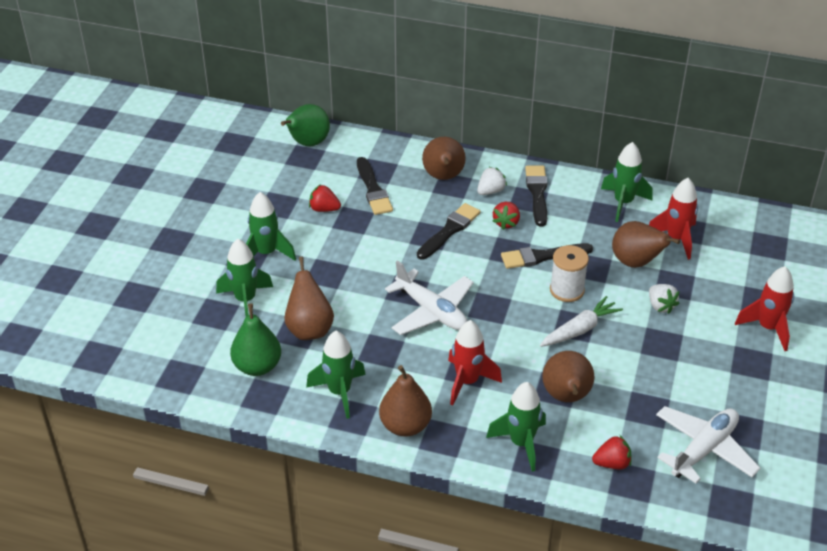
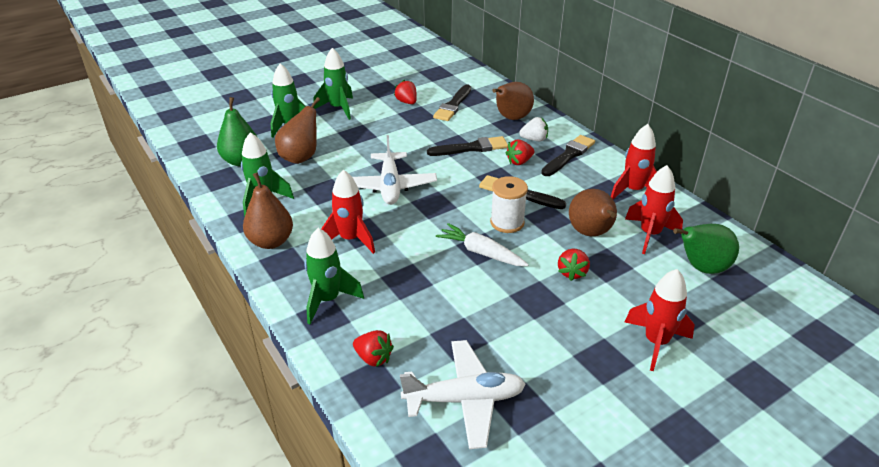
camera: 40 degrees right, 5 degrees down
(307, 143) = (447, 67): green pear -> green pear (701, 268)
(566, 397) = (406, 290): brown pear -> none
(580, 329) = (481, 252): white carrot -> white carrot turned 150 degrees counterclockwise
(623, 203) = (633, 191): green rocket -> red rocket
(660, 306) = (572, 272): white strawberry -> red strawberry

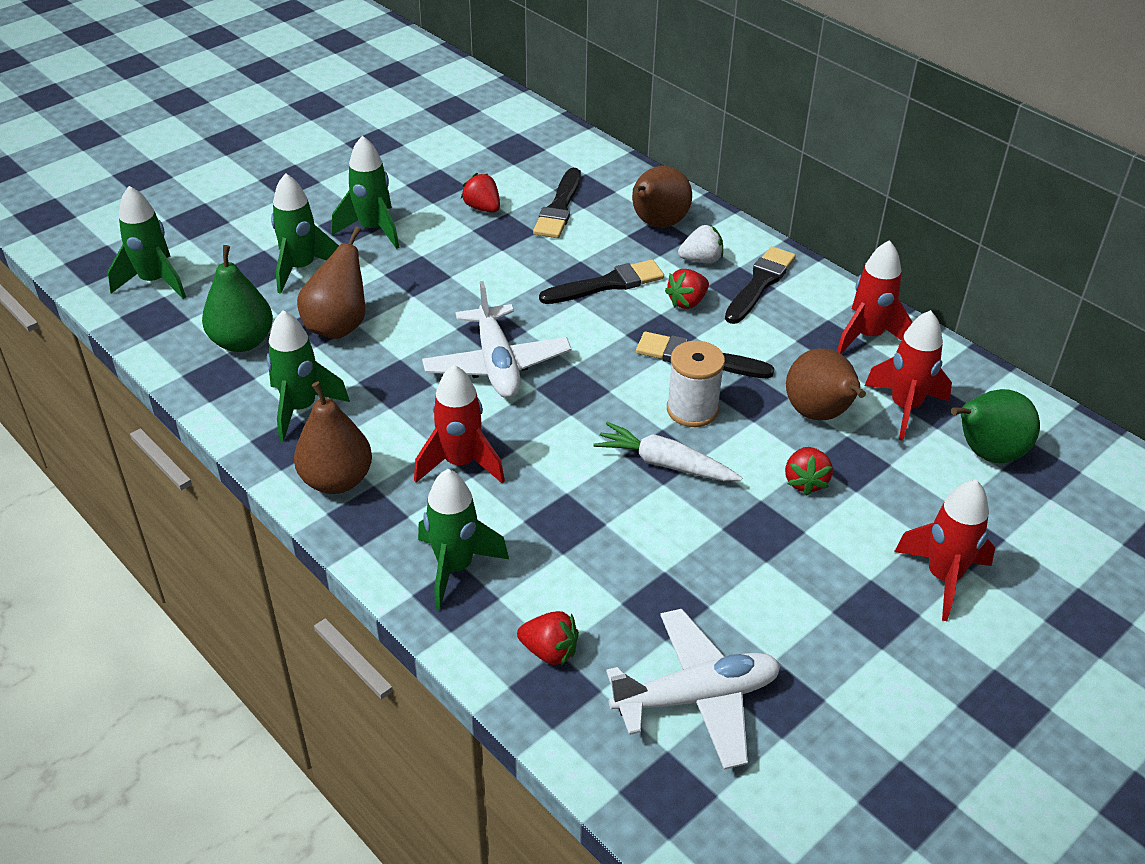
camera: 10 degrees left, 5 degrees up
(203, 126) = (154, 282): none -> green rocket

